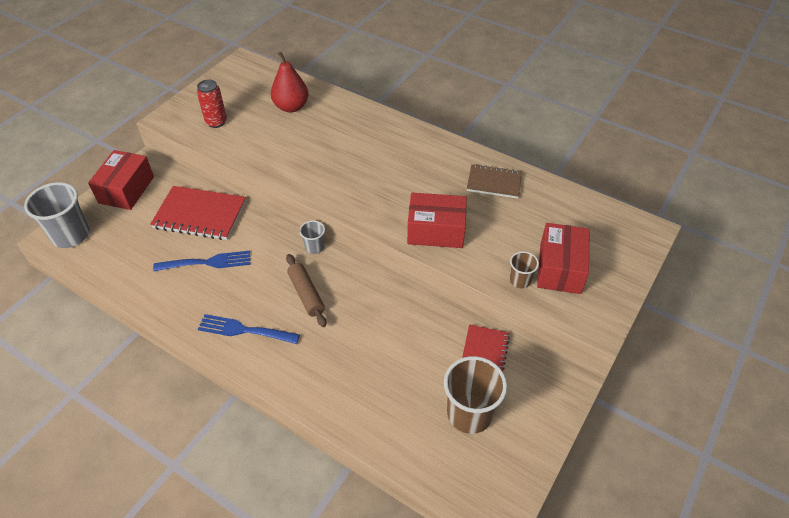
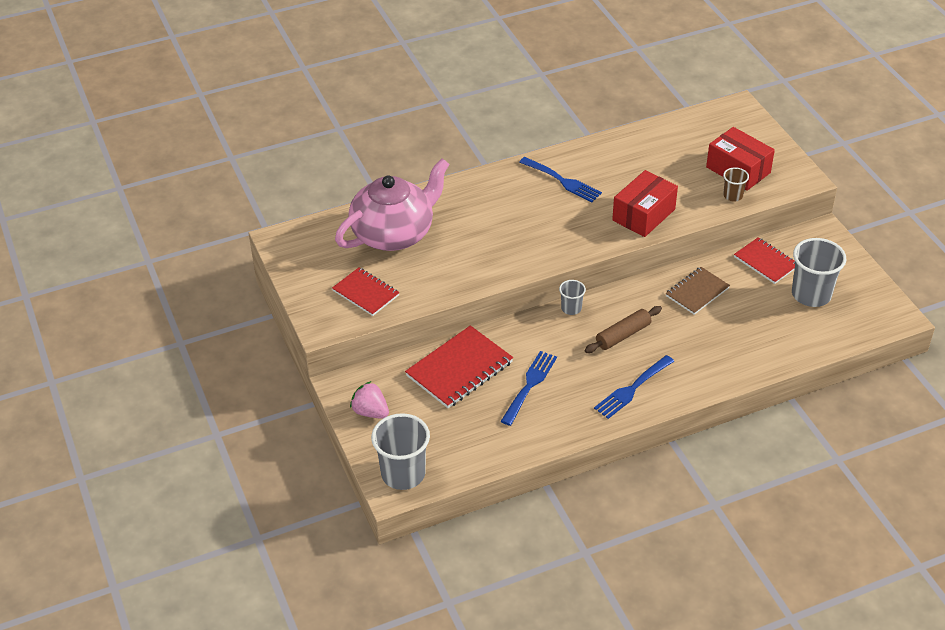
camera: 55 degrees left, 5 degrees down
(126, 190) = (370, 412): red box -> pink strawberry
(216, 122) = (365, 293): red can -> red notebook
(291, 107) = (394, 233): red pear -> pink teapot
(306, 294) = (623, 335): brown rolling pin -> brown rolling pin turned 45 degrees counterclockwise
(432, 164) = (563, 181): none -> blue fork
(469, 413) = (811, 294): brown cup -> grey cup
(494, 183) = (617, 157): brown notebook -> brown notebook (697, 292)

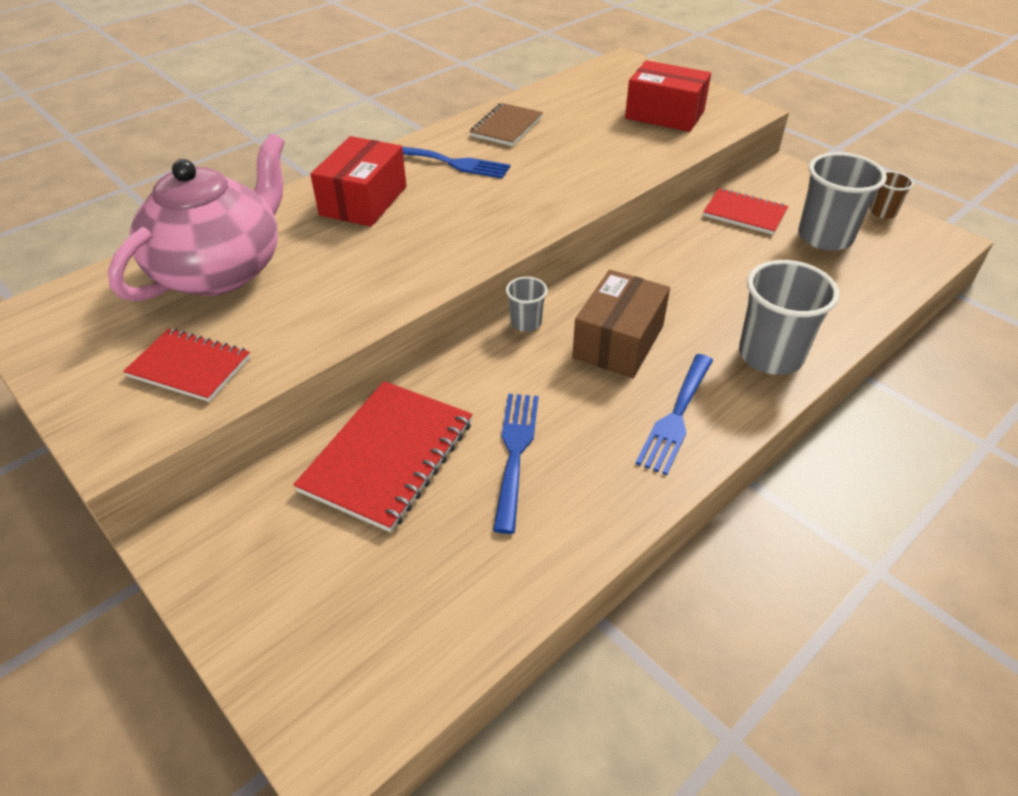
camera: 20 degrees left, 0 degrees up
(370, 412) = (245, 580): pink strawberry -> none
(403, 474) = (343, 699): grey cup -> grey cup (770, 355)
(623, 335) = (618, 342): brown rolling pin -> brown box
(643, 215) = (579, 179): red box -> red box (363, 201)
(697, 292) = (684, 265): brown notebook -> brown notebook (506, 127)
(733, 196) = (677, 140): brown cup -> brown cup (882, 212)

